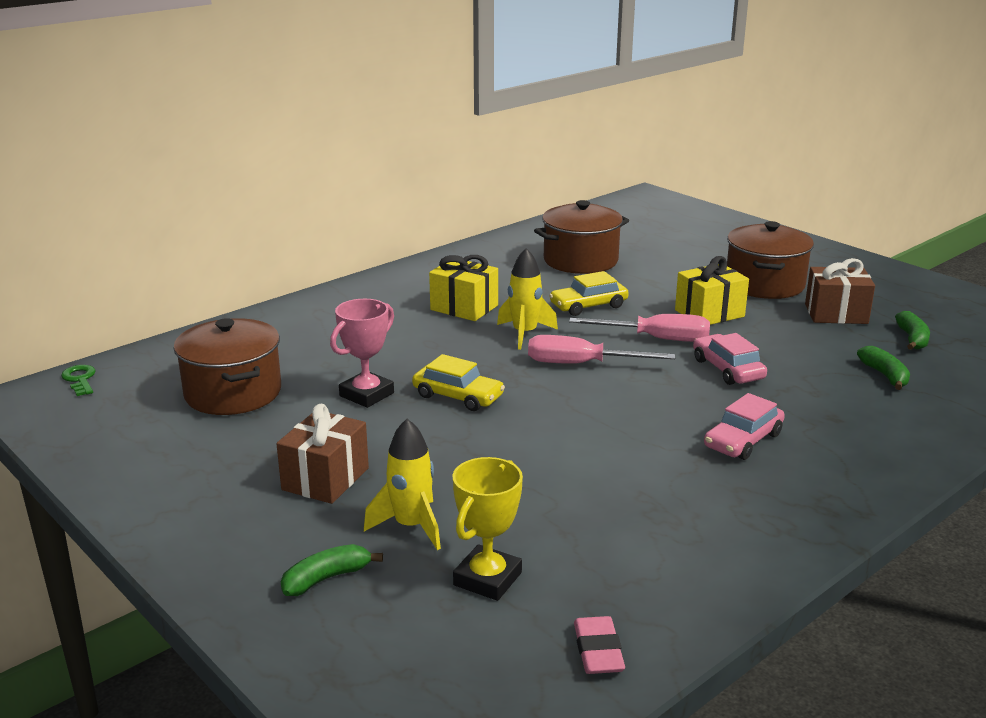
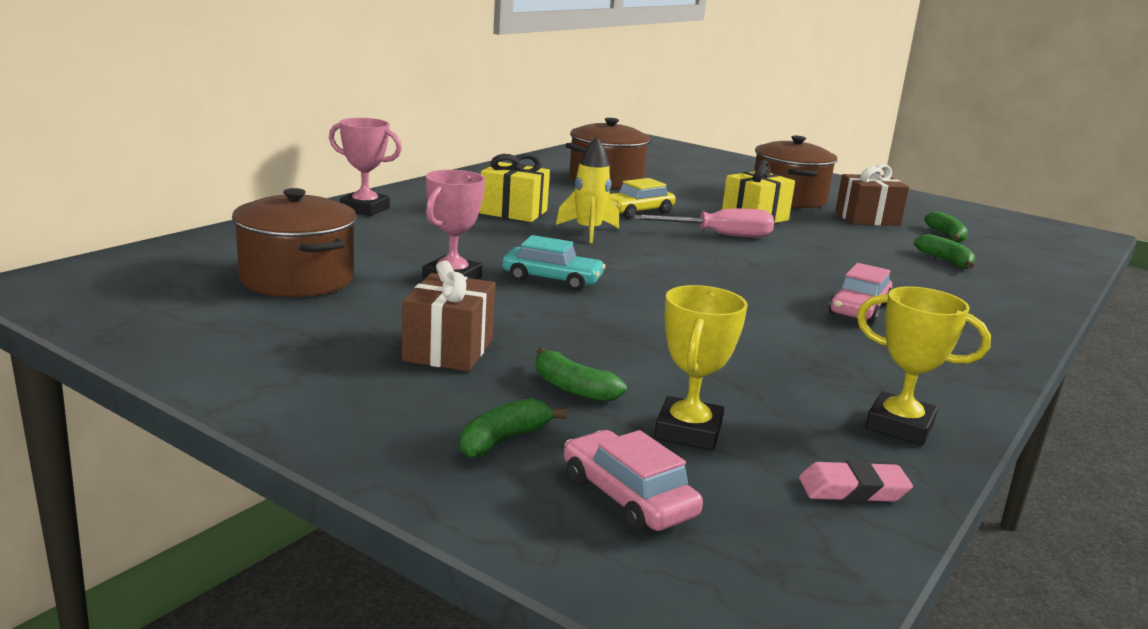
camera: 15 degrees left, 5 degrees down
(80, 379) = (100, 269): green key -> none
(326, 305) = (365, 209): none -> pink trophy
(411, 526) = (572, 388): yellow rocket -> green banana
(458, 396) = (552, 279): yellow car -> turquoise car
(581, 364) = (661, 254): pink screwdriver -> none
(598, 651) = (853, 490): pink eraser -> pink eraser turned 75 degrees counterclockwise
(688, 585) = (899, 426): none -> yellow trophy
(727, 369) = (803, 257): pink car -> pink car (628, 497)

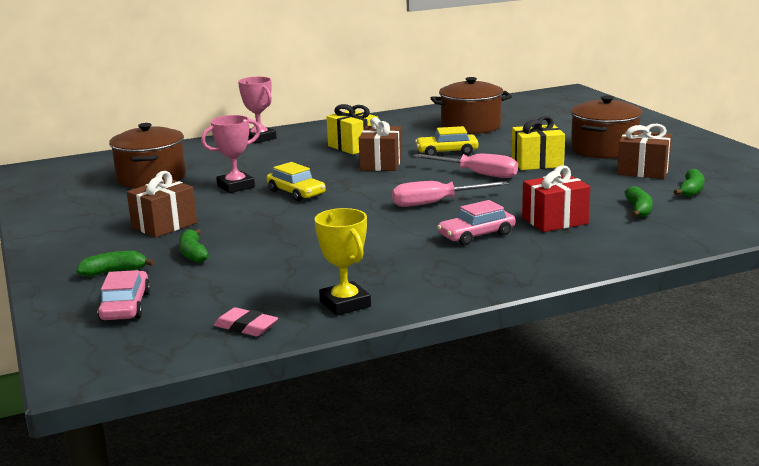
camera: 35 degrees right, 0 degrees up
(552, 279) = (296, 193): turquoise car -> yellow car
(588, 231) = (381, 164): yellow rocket -> brown gift
(688, 431) = (213, 284): yellow trophy -> none
(742, 274) = (436, 203): none -> pink screwdriver
(898, 282) = (555, 221): none -> red gift

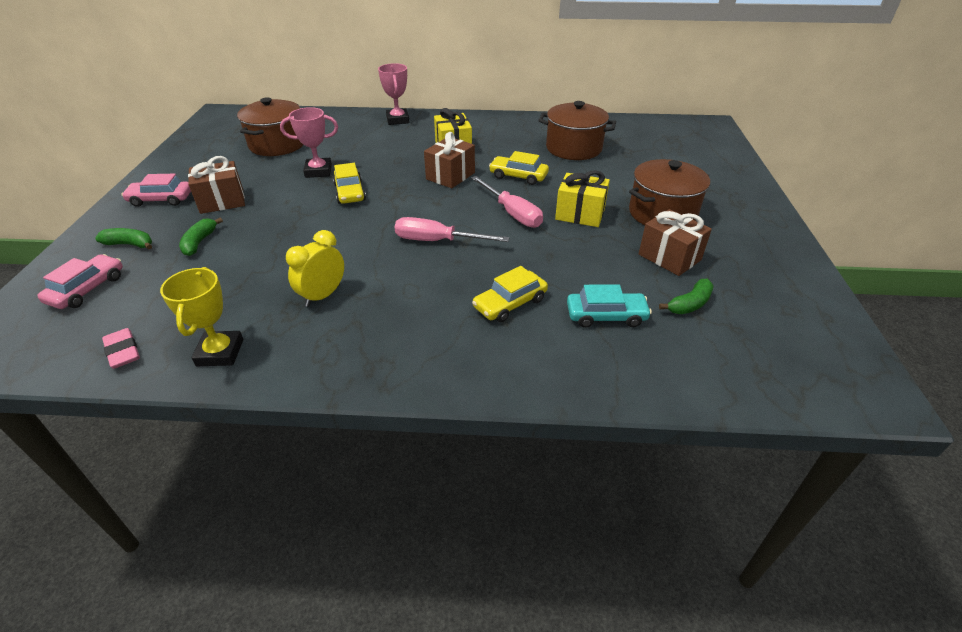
camera: 25 degrees right, 20 degrees up
(383, 254) = (323, 295): none -> yellow clock
(476, 235) = (422, 298): pink car -> pink car (161, 199)
(555, 221) = (510, 303): red gift -> yellow car
(639, 210) = (606, 316): green banana -> turquoise car

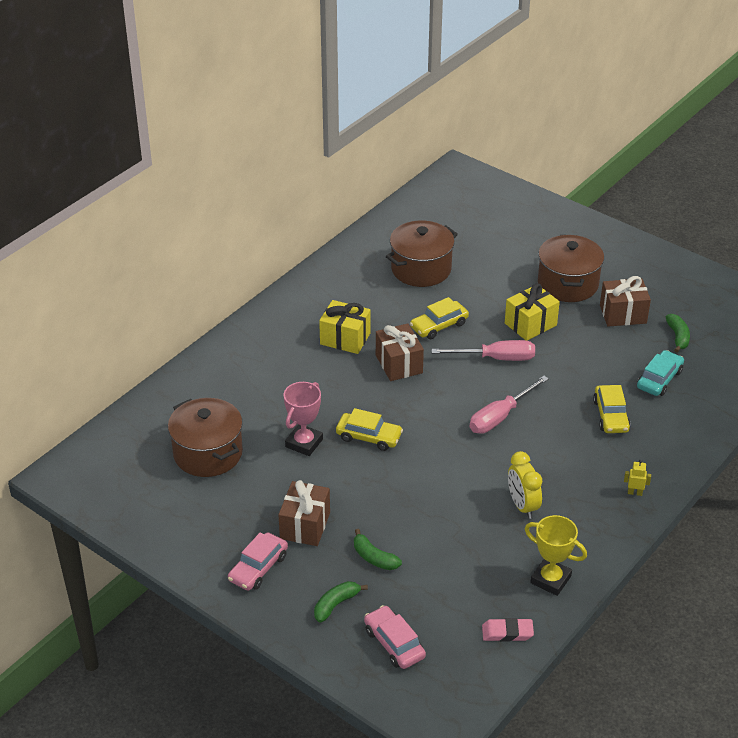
camera: 55 degrees left, 0 degrees up
(397, 120) = (238, 347): pink trophy -> none
(403, 364) = (635, 493): none -> yellow robot

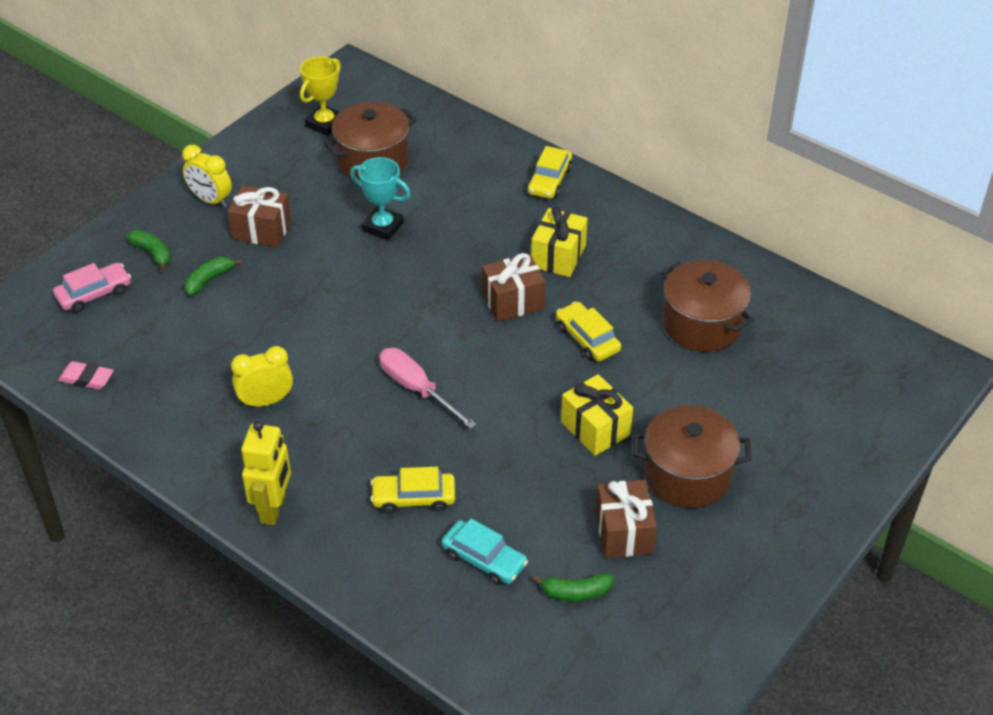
camera: 90 degrees right, 5 degrees up
(258, 568) = (211, 200): pink car -> yellow clock
(304, 443) = (383, 227): pink trophy -> turquoise trophy
(369, 437) = (389, 276): yellow car -> yellow car (549, 180)
(496, 358) = (525, 390): pink screwdriver -> none
(507, 632) = (86, 378): pink eraser -> pink eraser turned 75 degrees counterclockwise
(550, 579) = (151, 418): yellow trophy -> yellow trophy (325, 124)
(635, 493) = (273, 508): yellow robot -> yellow robot, size x2.24

